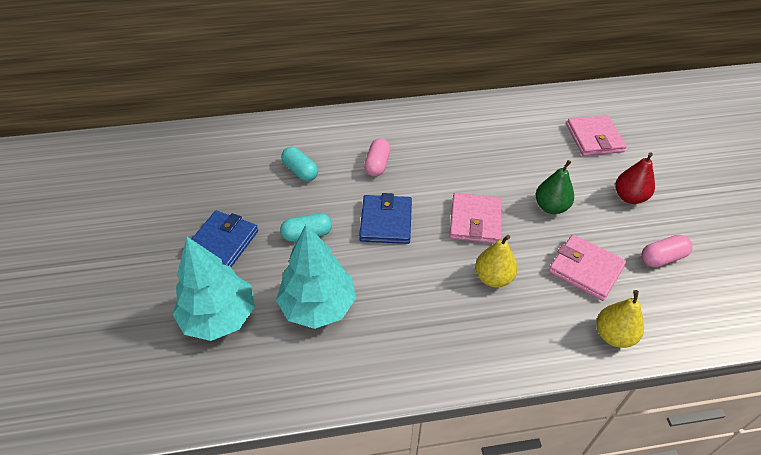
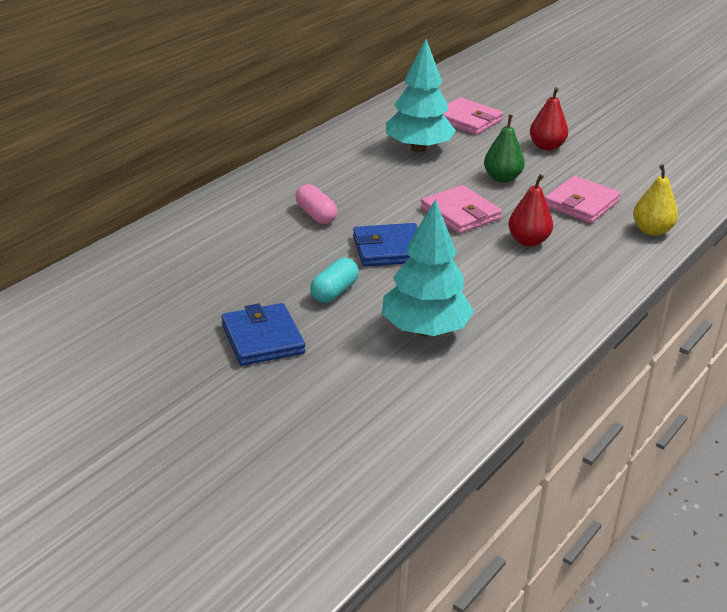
camera: 45 degrees left, 15 degrees down
(219, 317) = (352, 385): turquoise tree -> turquoise tree (418, 148)
(300, 171) = (249, 253): turquoise capsule -> none
(386, 222) = (389, 249): blue wallet -> blue wallet turned 60 degrees counterclockwise
(493, 278) = (528, 241): yellow pear -> red pear
(585, 269) = (581, 204): pink wallet -> pink wallet turned 45 degrees counterclockwise
(662, 258) = (618, 172): pink capsule -> none

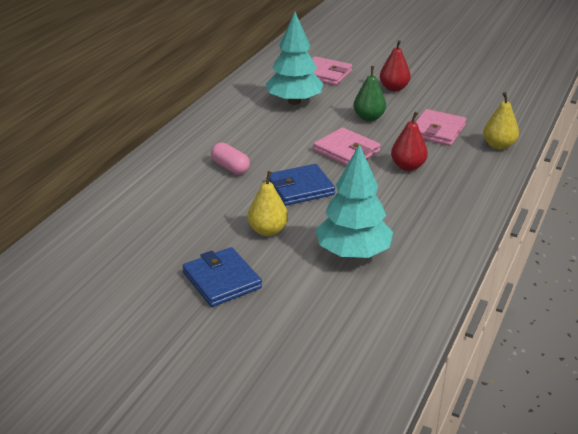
camera: 10 degrees left, 0 degrees up
(334, 292) = (268, 231): turquoise capsule -> yellow pear

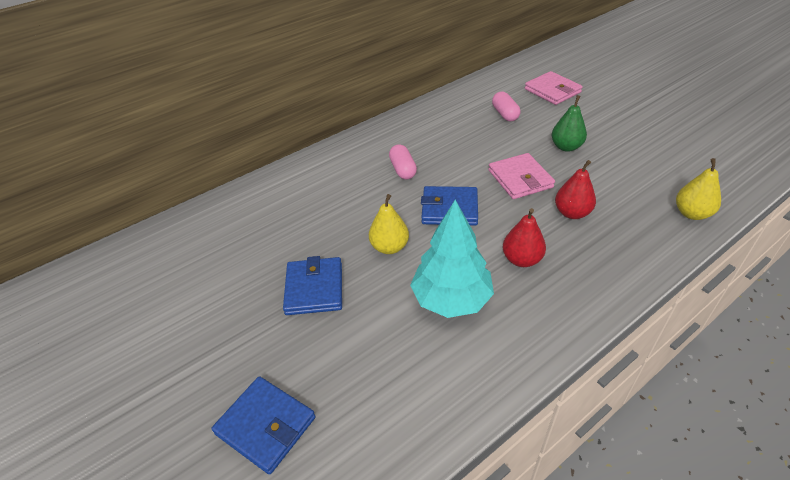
camera: 30 degrees right, 10 degrees up
(262, 385) = (266, 425): none -> blue wallet
(294, 101) = (505, 114): turquoise tree -> pink capsule
(394, 88) = (613, 119): red pear -> red pear (521, 259)
(437, 131) = (630, 178): pink wallet -> none

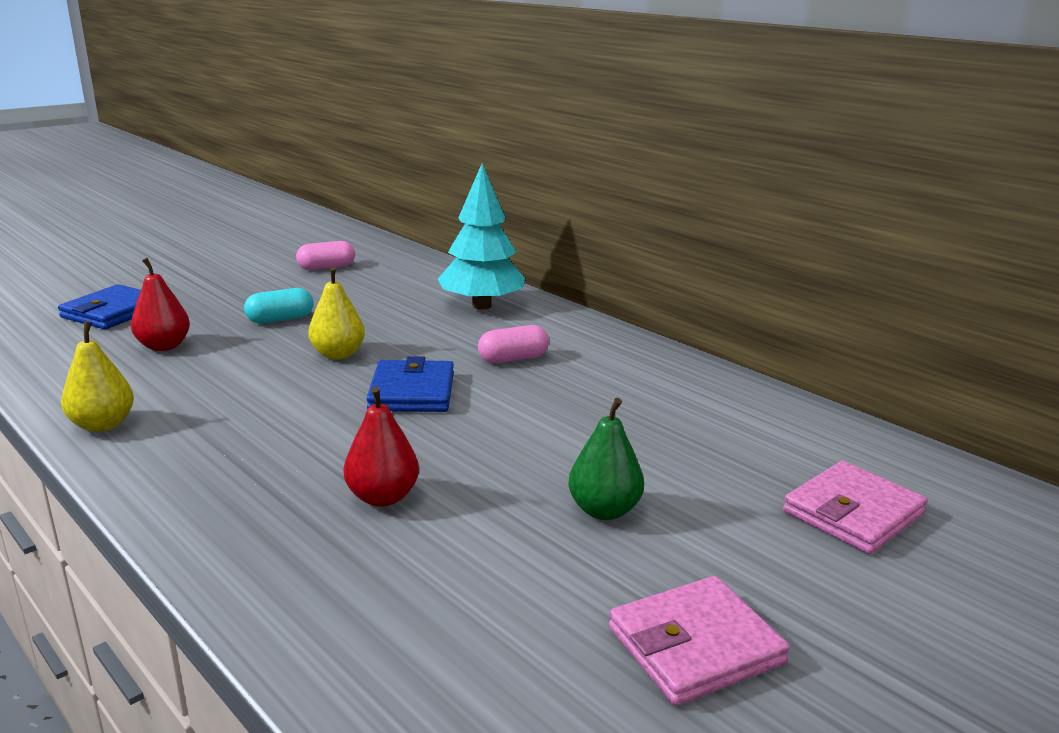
camera: 80 degrees right, 20 degrees down
(314, 288) = (280, 319): blue wallet -> turquoise capsule
(451, 299) = (224, 392): turquoise tree -> turquoise tree (481, 306)
(505, 114) = (715, 447): pink capsule -> pink capsule (326, 267)
(520, 179) = (488, 452): pink wallet -> pink wallet (695, 646)
(521, 259) = (280, 443): red pear -> red pear (164, 346)
(692, 213) = (352, 655): yellow pear -> yellow pear (103, 425)

